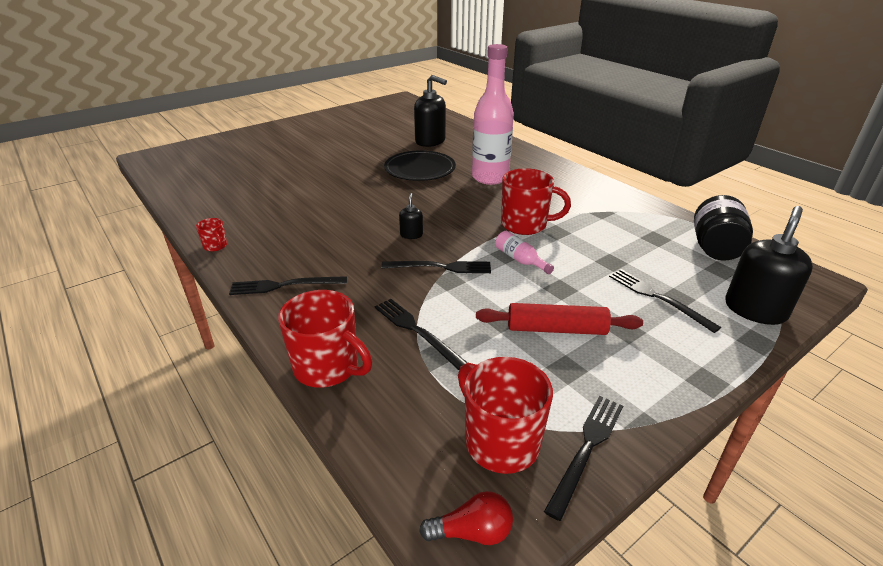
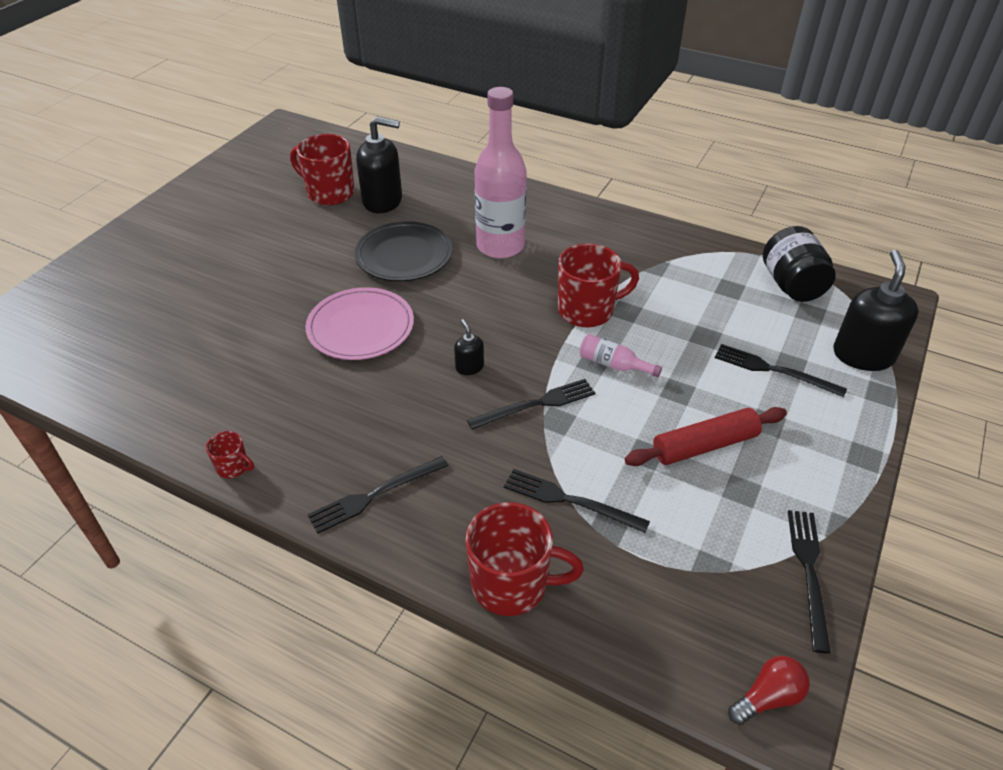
camera: 25 degrees left, 10 degrees up
(358, 198) = (360, 327): none -> pink plate
(500, 442) = (734, 597): red mug -> red mug (329, 193)

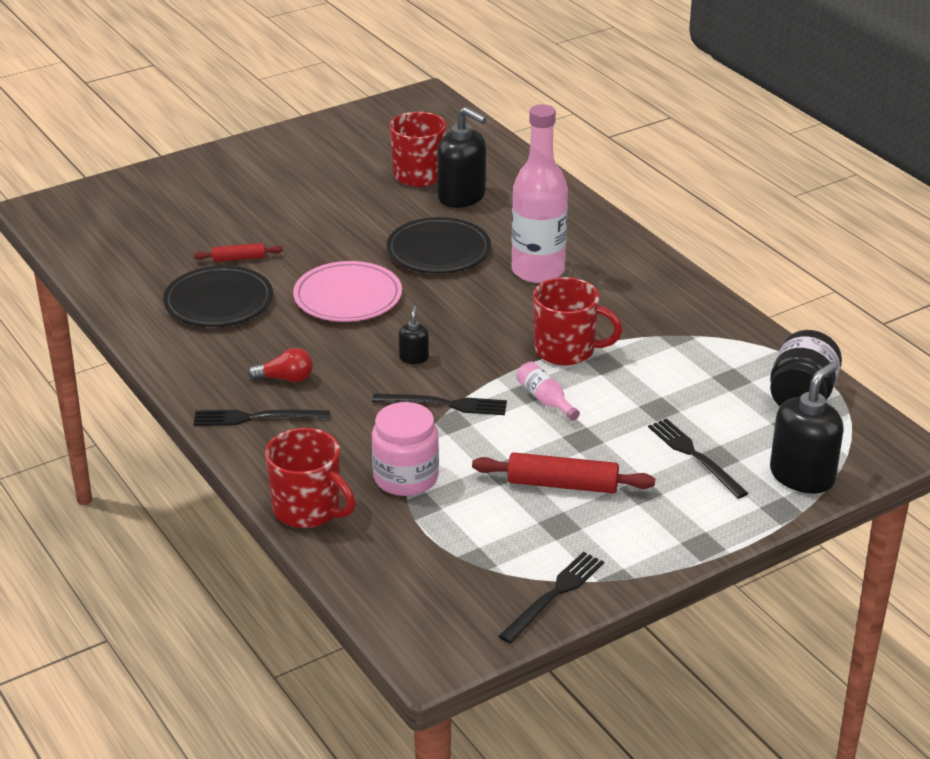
camera: 30 degrees right, 10 degrees down
(227, 325) = (239, 258): none -> red rolling pin
(233, 467) = (166, 361): red mug -> none
(240, 378) = (218, 301): none -> black plate
(570, 500) = (406, 477): black fork -> pink jar
(767, 697) = (433, 646): red light bulb -> red light bulb (285, 378)

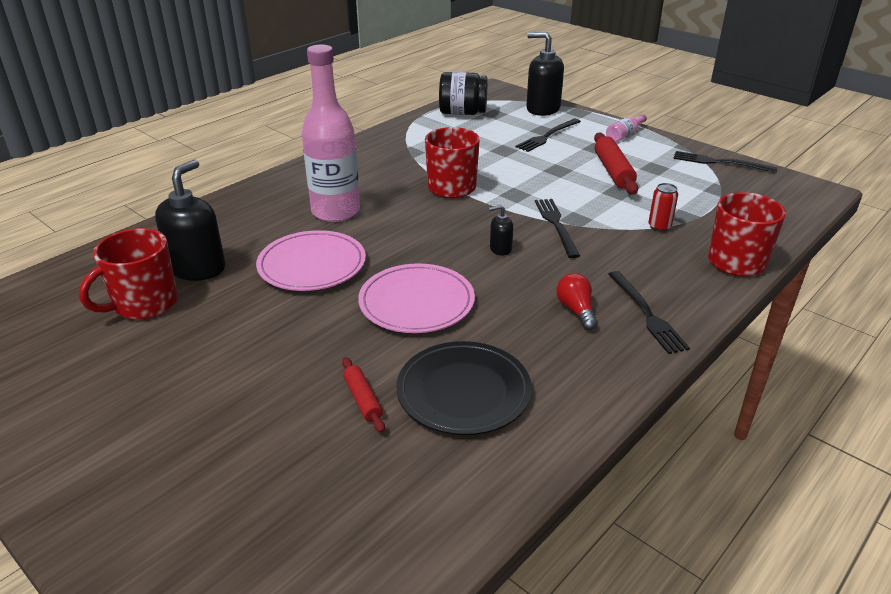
camera: 105 degrees left, 0 degrees up
(406, 477) = (659, 227): pink jar -> red can
(438, 250) = (312, 265): black plate -> pink plate
(545, 399) = (521, 187): pink bottle -> pink bottle (624, 135)

